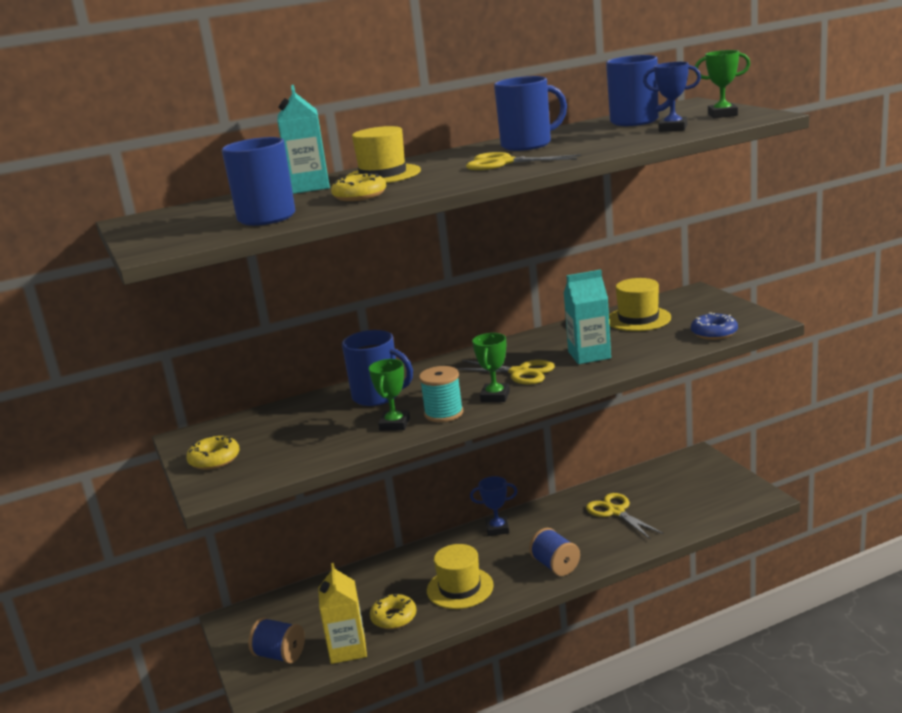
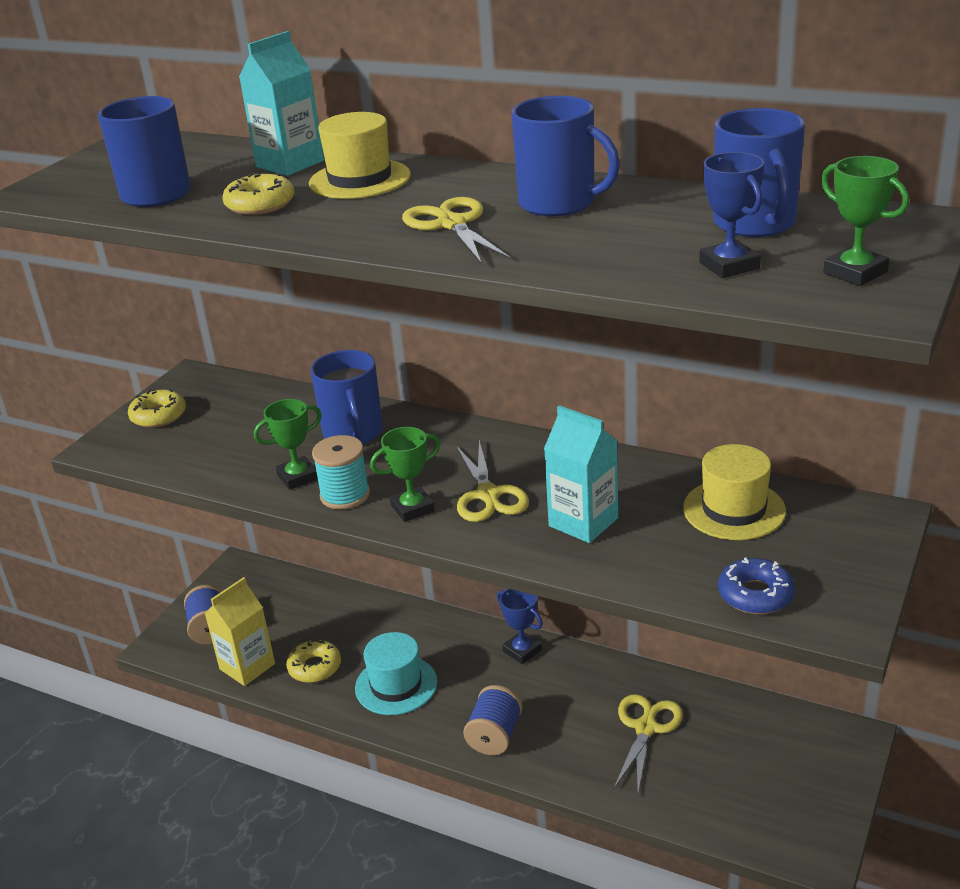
camera: 50 degrees right, 10 degrees up
(460, 588) = (396, 685): yellow hat -> turquoise hat

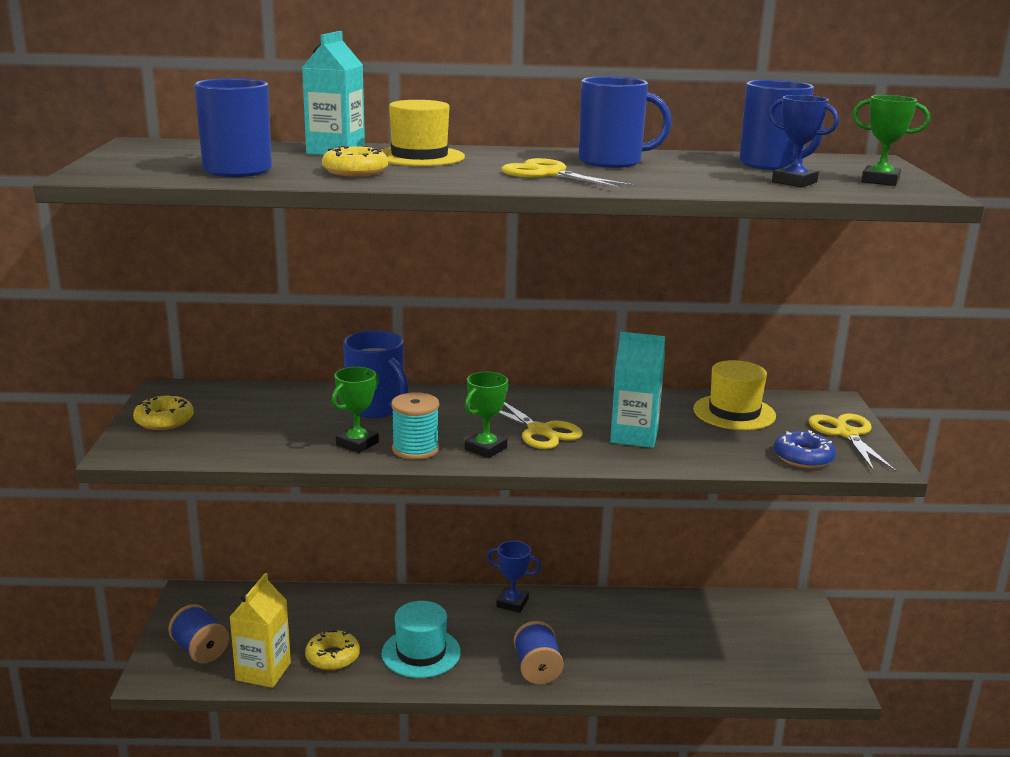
camera: 30 degrees left, 10 degrees down
(646, 728) = (653, 634): yellow scissors -> yellow scissors (846, 434)

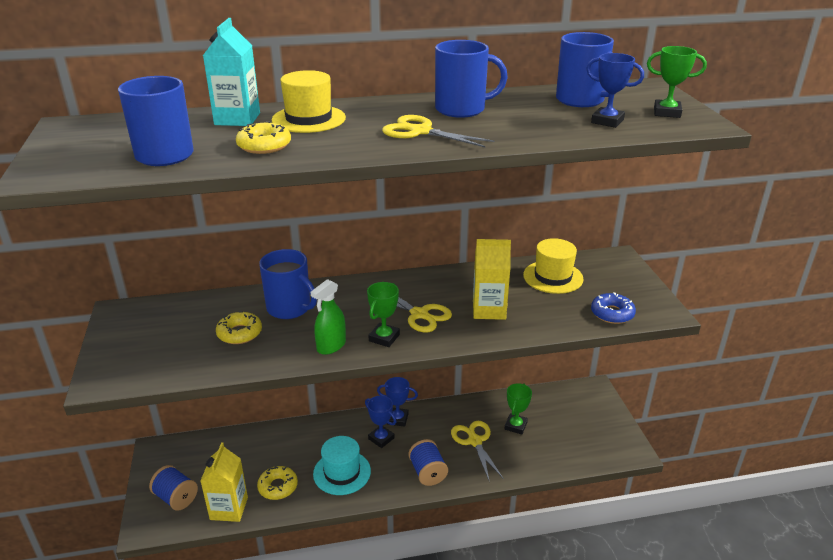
camera: 10 degrees left, 10 degrees up
(164, 420) = (124, 344): yellow donut -> yellow donut (239, 333)
(357, 443) = (285, 347): green trophy -> green trophy (515, 426)
(415, 449) = (331, 346): turquoise spool -> green spray bottle
(484, 622) = (381, 438): none -> blue trophy
(634, 436) = (489, 310): turquoise carton -> yellow carton
(846, 434) = (635, 287): yellow scissors -> yellow scissors (475, 441)

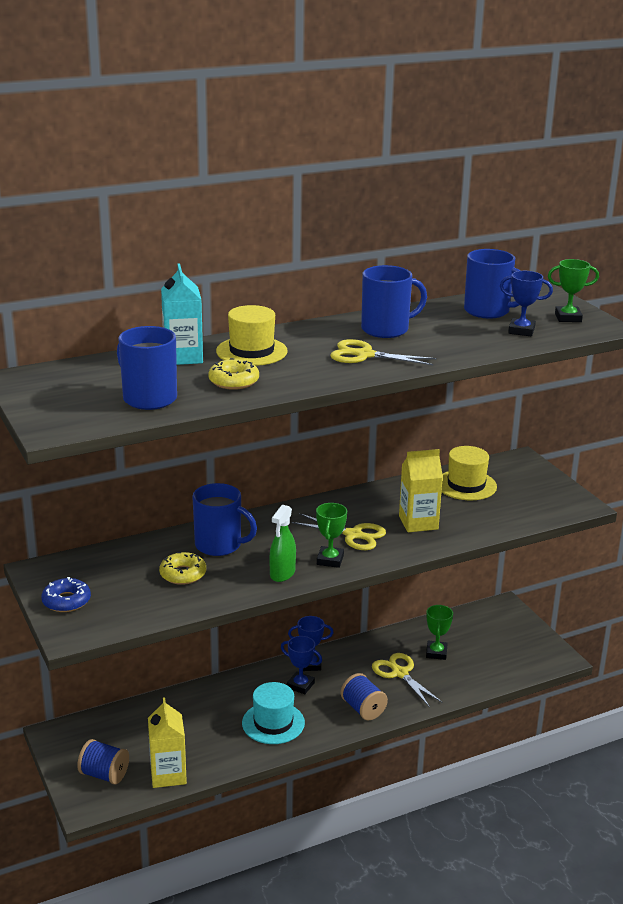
camera: 15 degrees left, 5 degrees down
(278, 487) = (211, 747): yellow donut -> none
(612, 313) = (534, 512): blue donut -> blue donut (66, 601)

